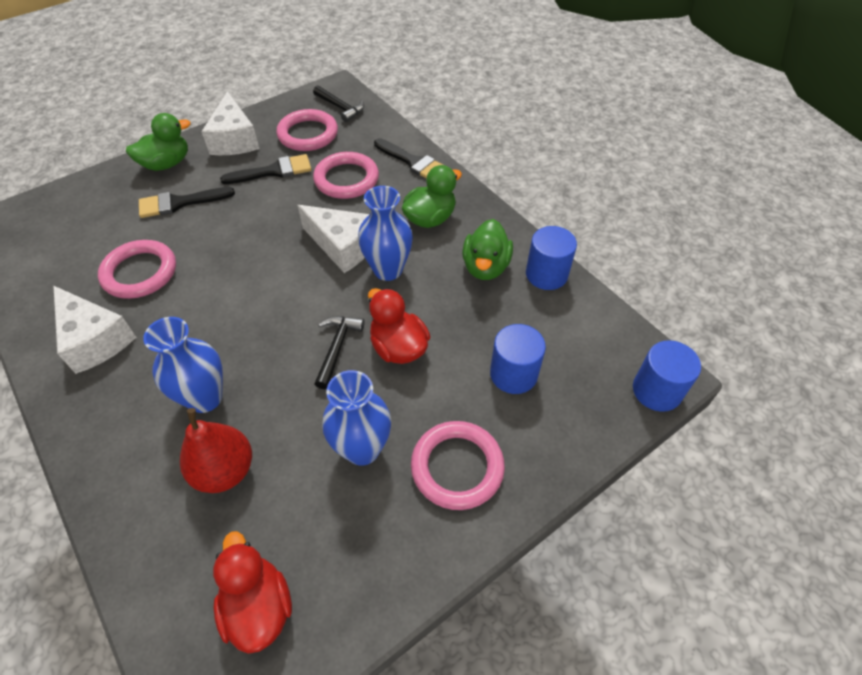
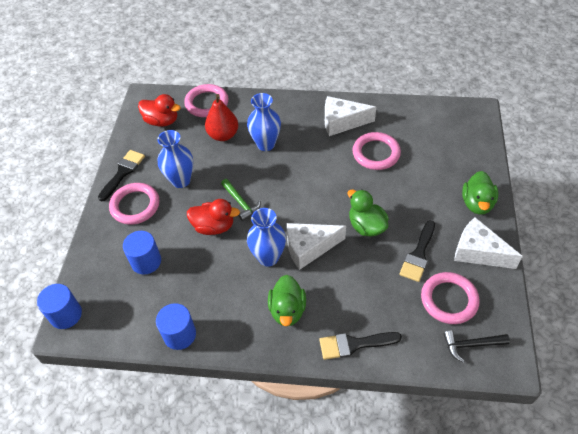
camera: 135 degrees right, 0 degrees up
(180, 203) = (425, 193): black brush -> black brush (123, 172)
(337, 348) = (241, 203): black hammer -> green hammer
(346, 179) = (372, 290): pink ring -> pink ring (207, 103)
(485, 267) = (219, 307): green duck -> green duck (366, 226)

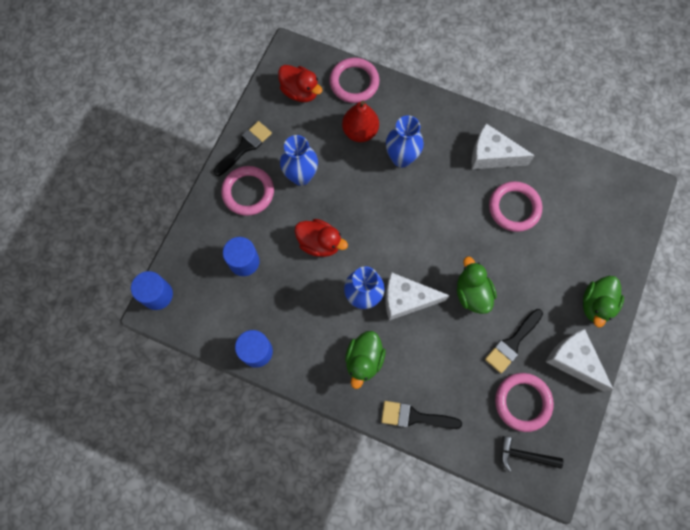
camera: 15 degrees right, 20 degrees up
(241, 203) = (354, 223): green hammer -> none

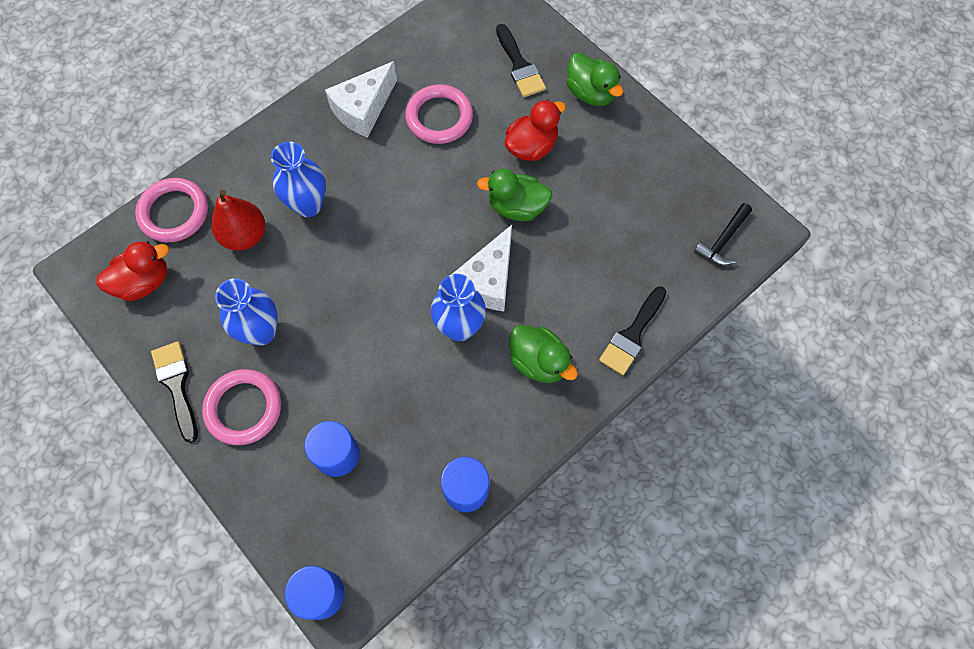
camera: 65 degrees left, 5 degrees down
(319, 243) = (364, 348): red duck -> red duck (531, 147)
(512, 343) = (594, 193): black brush -> black brush (519, 66)
(522, 402) = (664, 214): pink ring -> none
(573, 360) = (641, 144): white cheese -> none

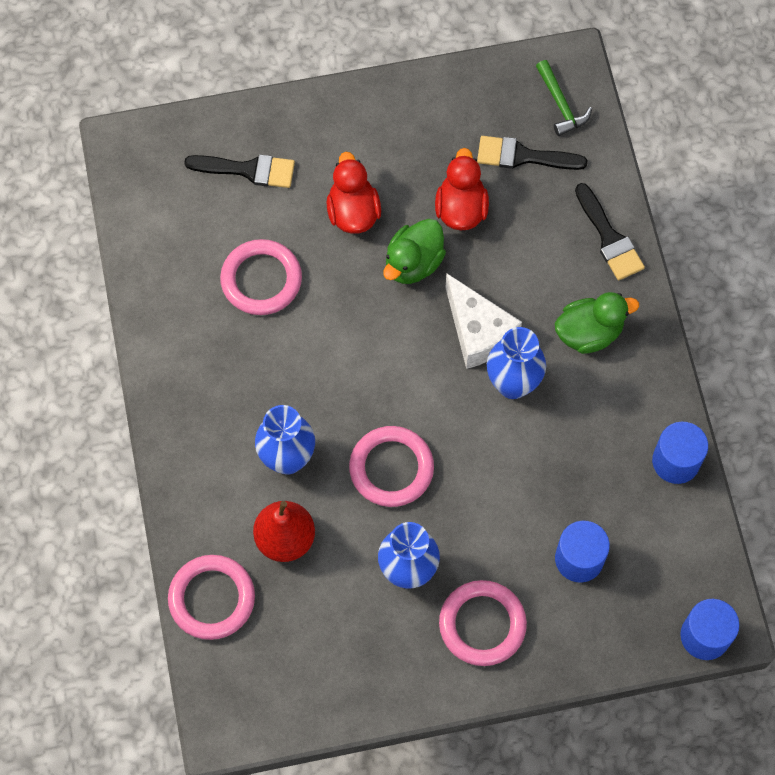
camera: 60 degrees left, 0 degrees up
(144, 282) = (279, 664): red duck -> red duck (461, 209)
(177, 385) = (420, 679): black brush -> black brush (523, 156)
(339, 277) = (391, 468): none -> pink ring
(363, 109) = (202, 348): white cheese -> none
(590, 93) = (325, 123): green duck -> none
(723, 240) = (560, 104): black hammer -> green hammer

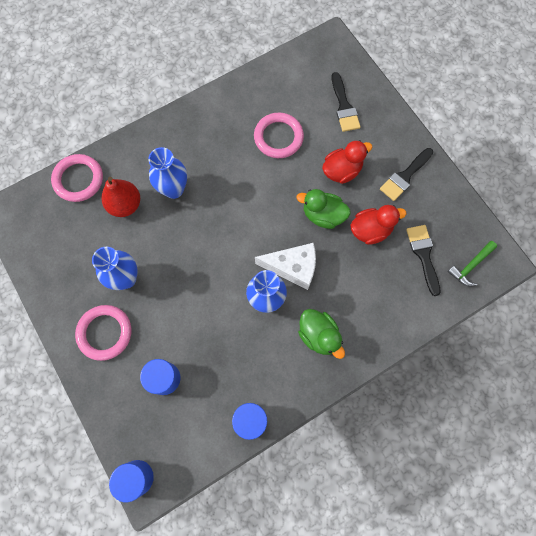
camera: 70 degrees right, 5 degrees up
(391, 468) = (187, 247): pink ring -> none
(478, 332) = (293, 267): white cheese -> white cheese turned 120 degrees counterclockwise
(609, 238) = (390, 327): black brush -> black brush (404, 176)

